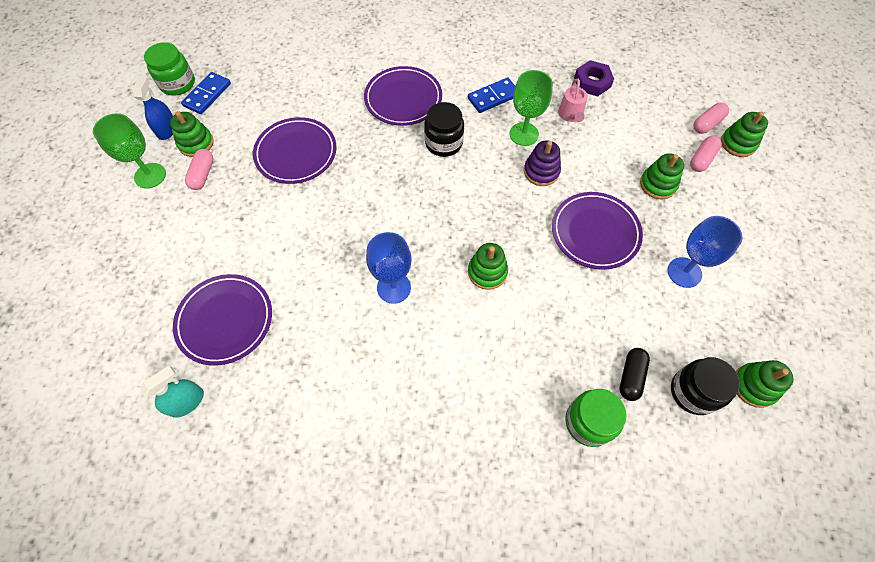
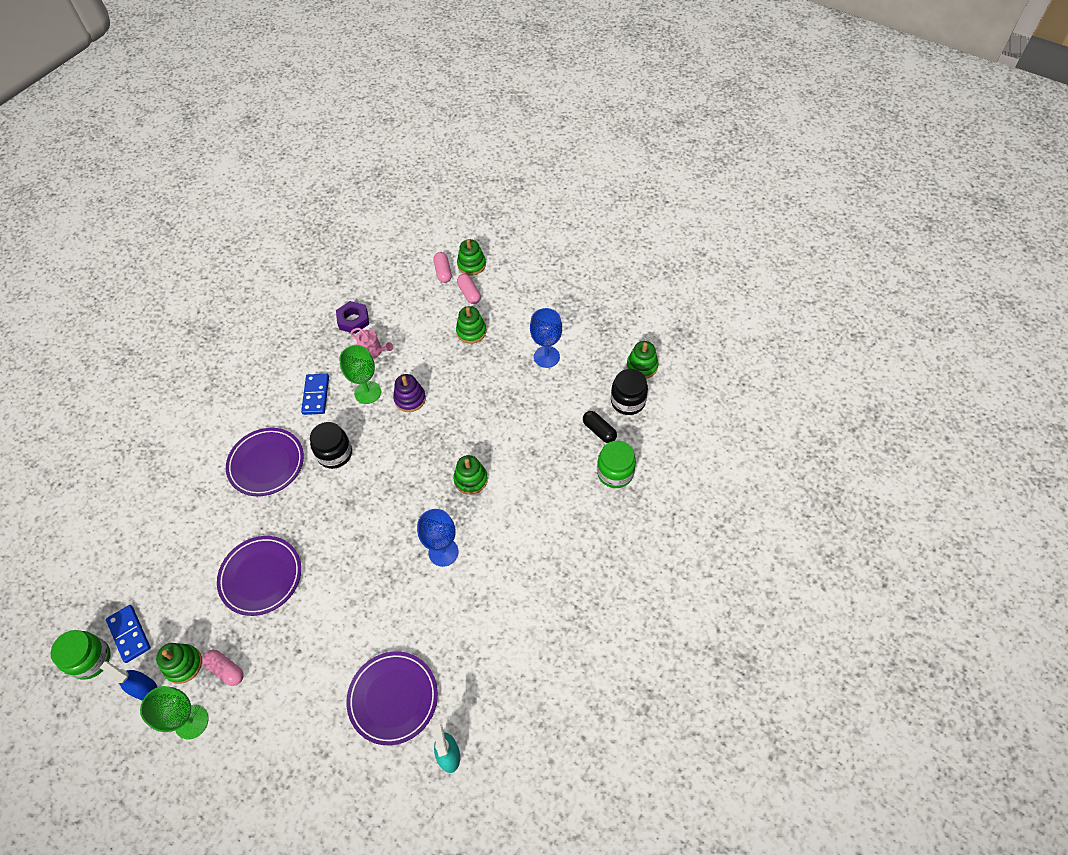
camera: 60 degrees left, 5 degrees down
(595, 232) = (483, 392): purple plate -> none

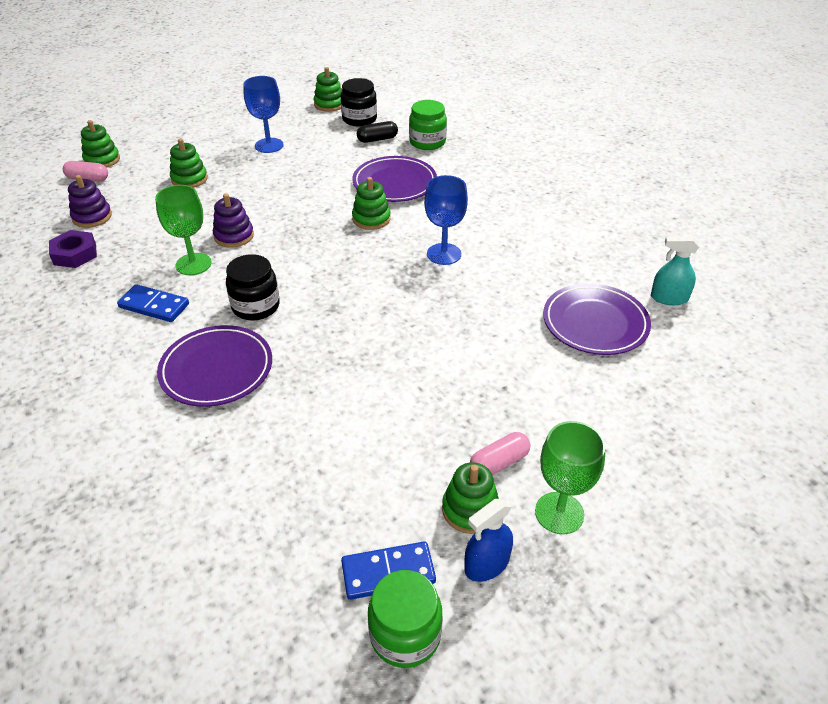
camera: 70 degrees left, 15 degrees down
(261, 577) = (383, 404): purple plate -> purple plate (394, 183)
(373, 351) = (139, 248): pink watering can -> none
(398, 303) = (92, 217): none -> purple stacking toy
(469, 293) = (138, 169): pink capsule -> none

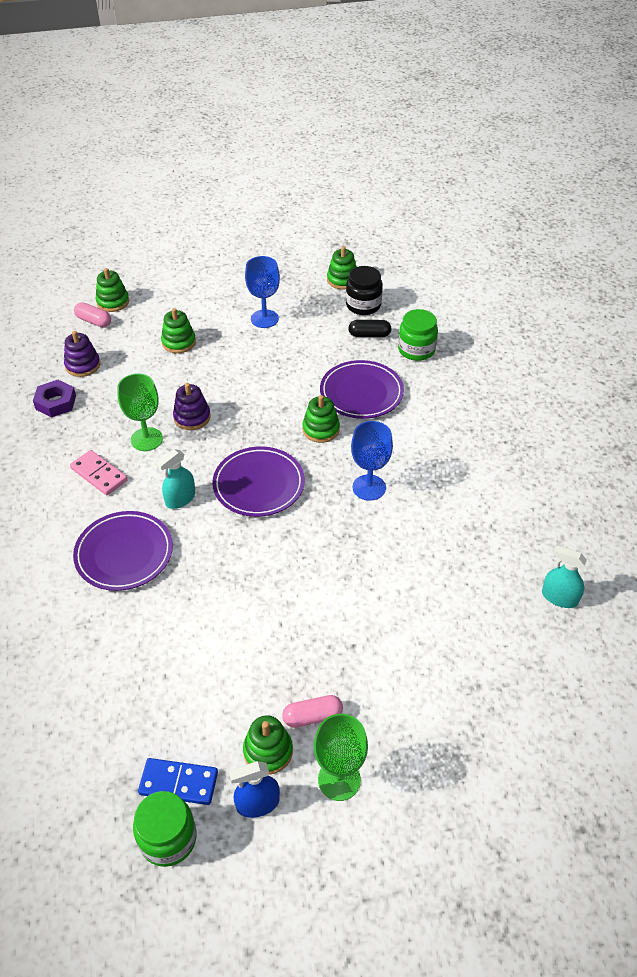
camera: 20 degrees right, 5 degrees up
(154, 306) = (99, 474): blue domino -> pink domino
(256, 306) = (180, 499): black jar -> turquoise spray bottle
(595, 323) = (471, 604): purple plate -> purple plate (259, 485)

